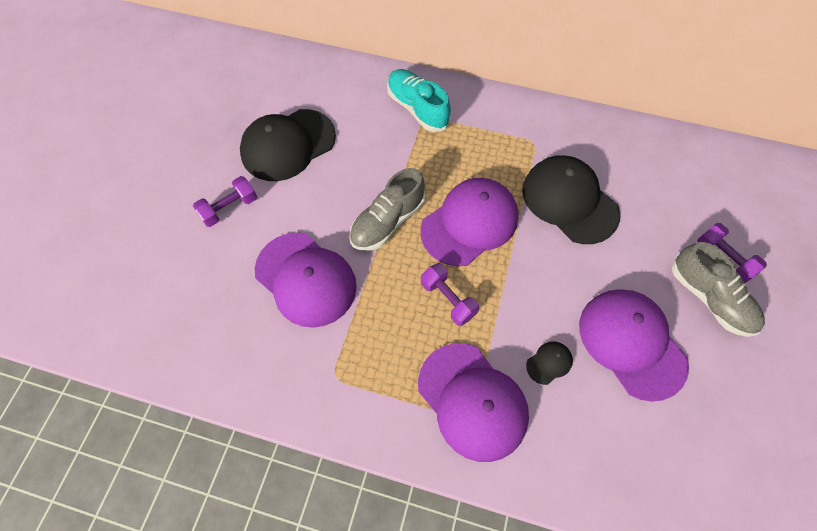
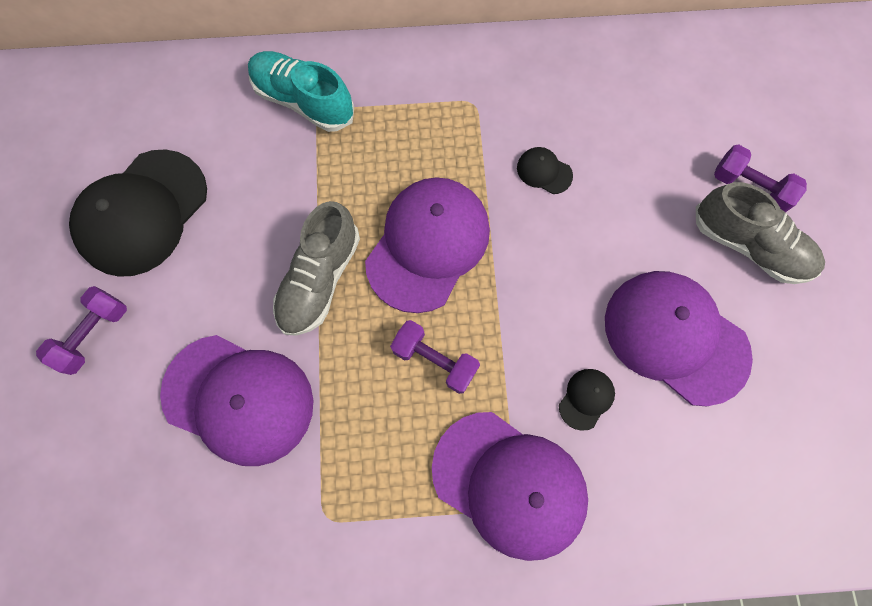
camera: 20 degrees left, 10 degrees up
(569, 201) = (544, 171): black cap -> black cap, size x0.41

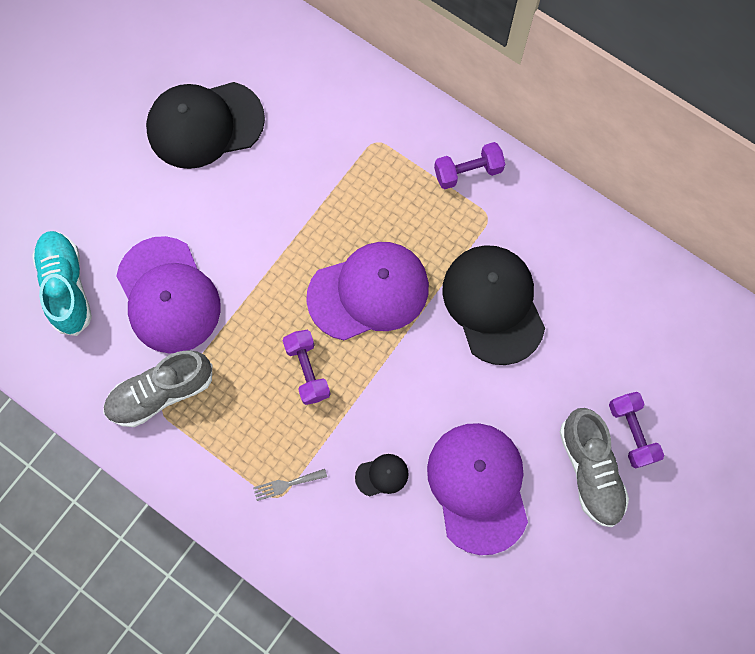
camera: 40 degrees right, 0 degrees up
(94, 334) = (115, 184): purple dumbbell -> purple dumbbell (468, 172)
(304, 101) = (371, 125): turquoise shoe -> turquoise shoe (67, 287)
(320, 279) = (279, 259): grey shoe -> grey shoe (161, 393)
(509, 484) = (286, 484): purple cap -> grey fork
(544, 171) = (493, 304): black cap -> black cap, size x2.42

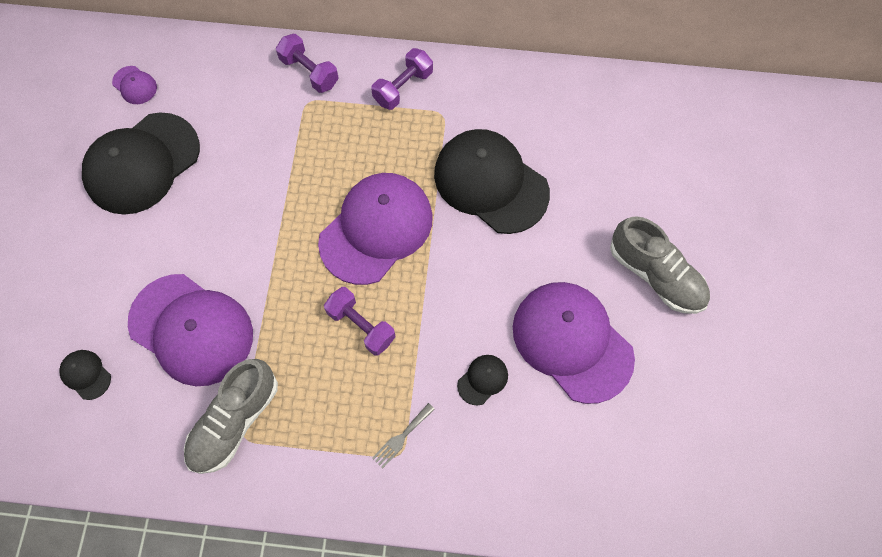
camera: 30 degrees left, 5 degrees down
(67, 287) = (86, 374): turquoise shoe -> black cap
(236, 47) = (135, 85): none -> purple cap
(631, 432) = (669, 225): purple dumbbell -> purple dumbbell (309, 72)

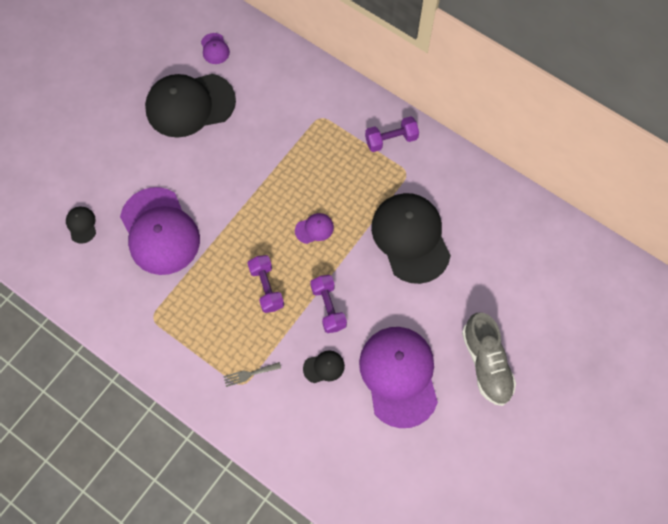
camera: 30 degrees right, 0 degrees up
(234, 421) = (153, 304): grey shoe -> none
(309, 72) = (334, 97): purple dumbbell -> purple dumbbell (328, 307)
(376, 229) = (314, 229): purple cap -> purple cap, size x0.41

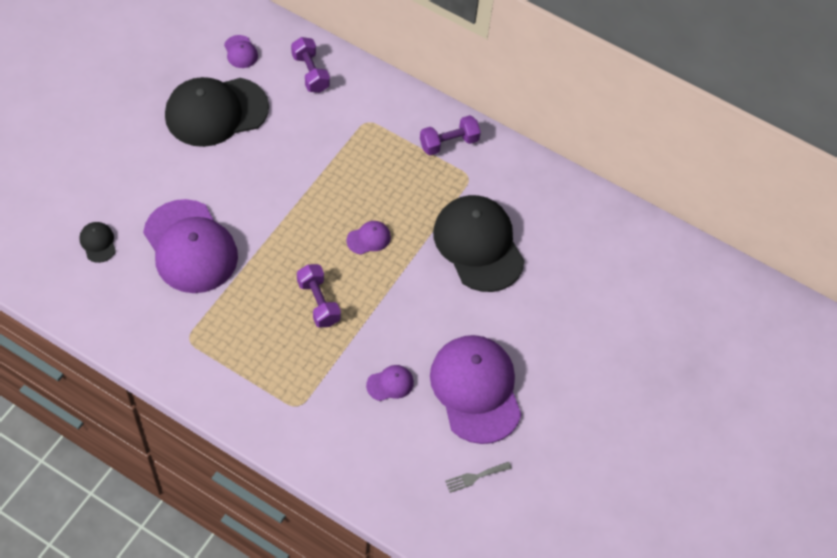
camera: 10 degrees left, 10 degrees down
(249, 374) = (305, 395): grey fork -> grey fork (475, 477)
(324, 367) = (390, 384): black cap -> purple cap
(328, 307) = (390, 321): purple dumbbell -> purple dumbbell (310, 73)
(486, 363) = (572, 372): grey shoe -> none

